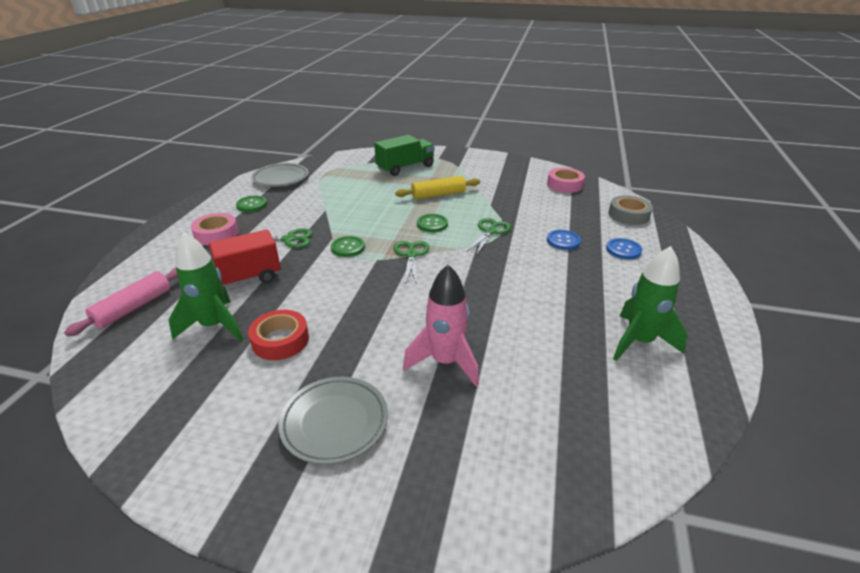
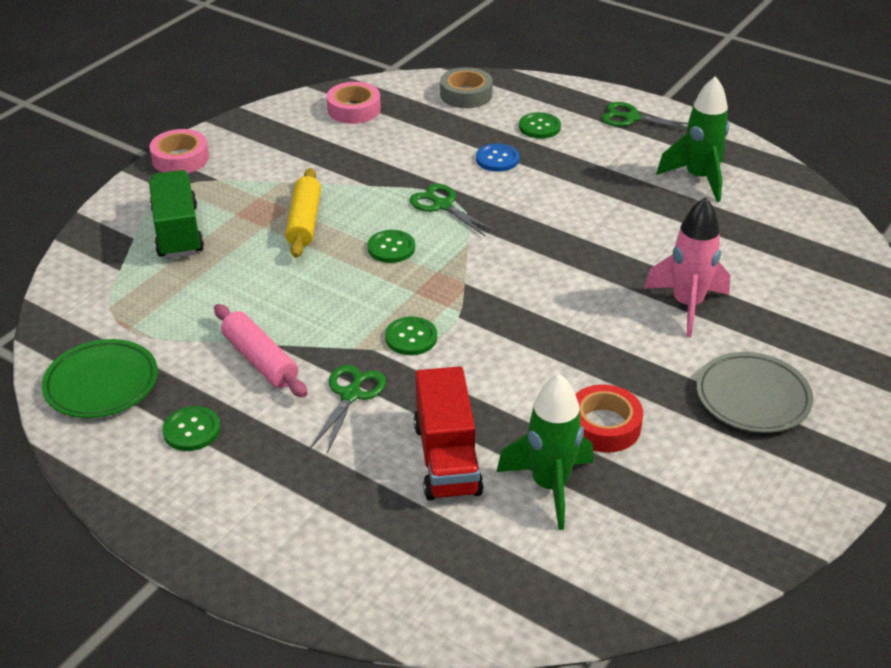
camera: 70 degrees left, 5 degrees up
(133, 307) = (465, 577): pink rolling pin -> pink rolling pin (260, 360)
(216, 234) = (279, 480): pink tape -> pink tape (180, 159)
(281, 178) = (101, 384): grey plate -> green plate
(411, 255) = (464, 284): green scissors -> green scissors (631, 118)
(623, 250) = (539, 127): blue button -> green button

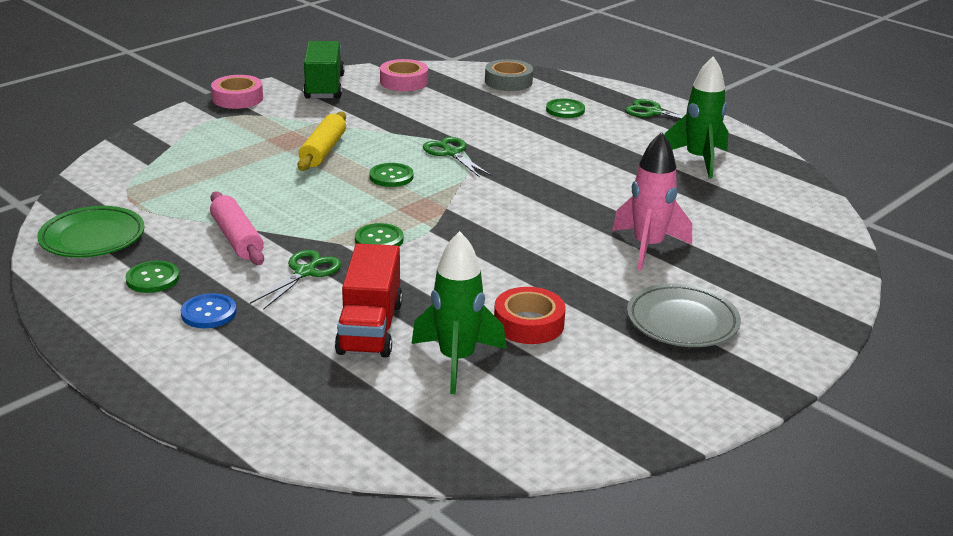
camera: 10 degrees right, 10 degrees down
(178, 232) = (210, 145): green truck -> green truck (324, 87)
(497, 159) = (516, 127): blue button -> blue button (209, 313)

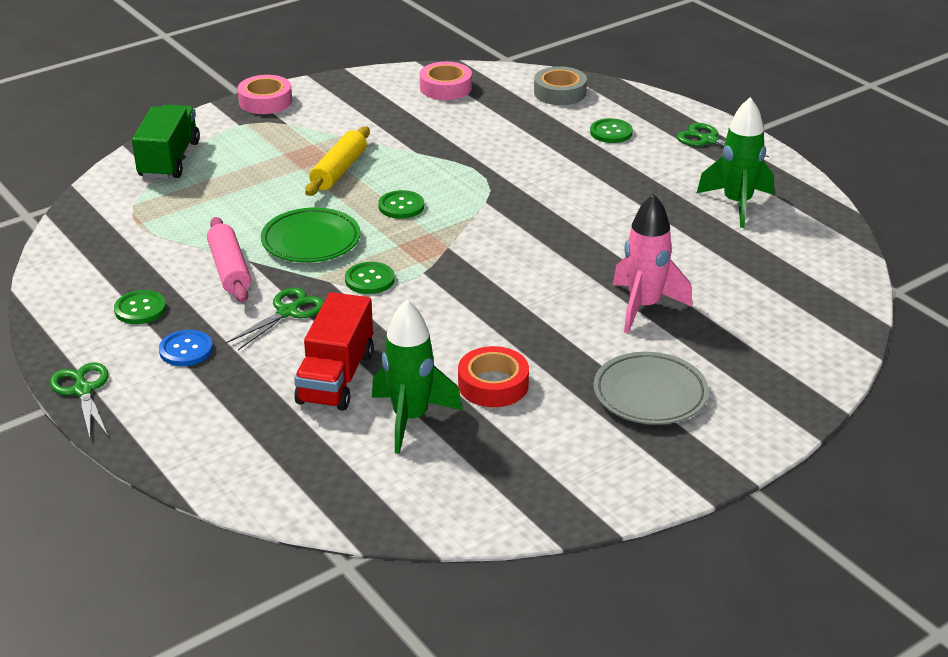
camera: 10 degrees right, 5 degrees up
(92, 238) = (91, 260): green plate -> green plate (311, 241)
(324, 87) = (359, 91): green truck -> green truck (169, 160)
(451, 153) = (471, 181): green scissors -> green scissors (83, 390)

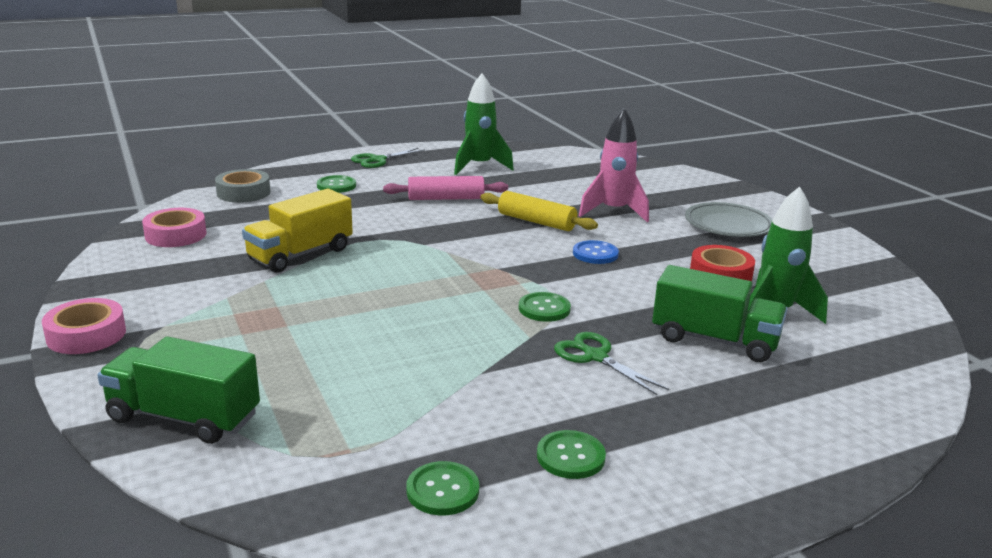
camera: 80 degrees left, 10 degrees down
(83, 390) = (753, 510): green scissors -> none
(186, 350) = (664, 425): blue button -> blue button (595, 254)
(229, 270) = (498, 386): pink rolling pin -> pink rolling pin (446, 198)
(311, 241) = (455, 332): green plate -> none
(336, 377) = (714, 340): red truck -> green truck
(339, 171) = (311, 304): yellow rolling pin -> yellow rolling pin (536, 221)
(401, 206) = (409, 280): green button -> green button (442, 490)
(432, 148) = (300, 254): none -> yellow truck

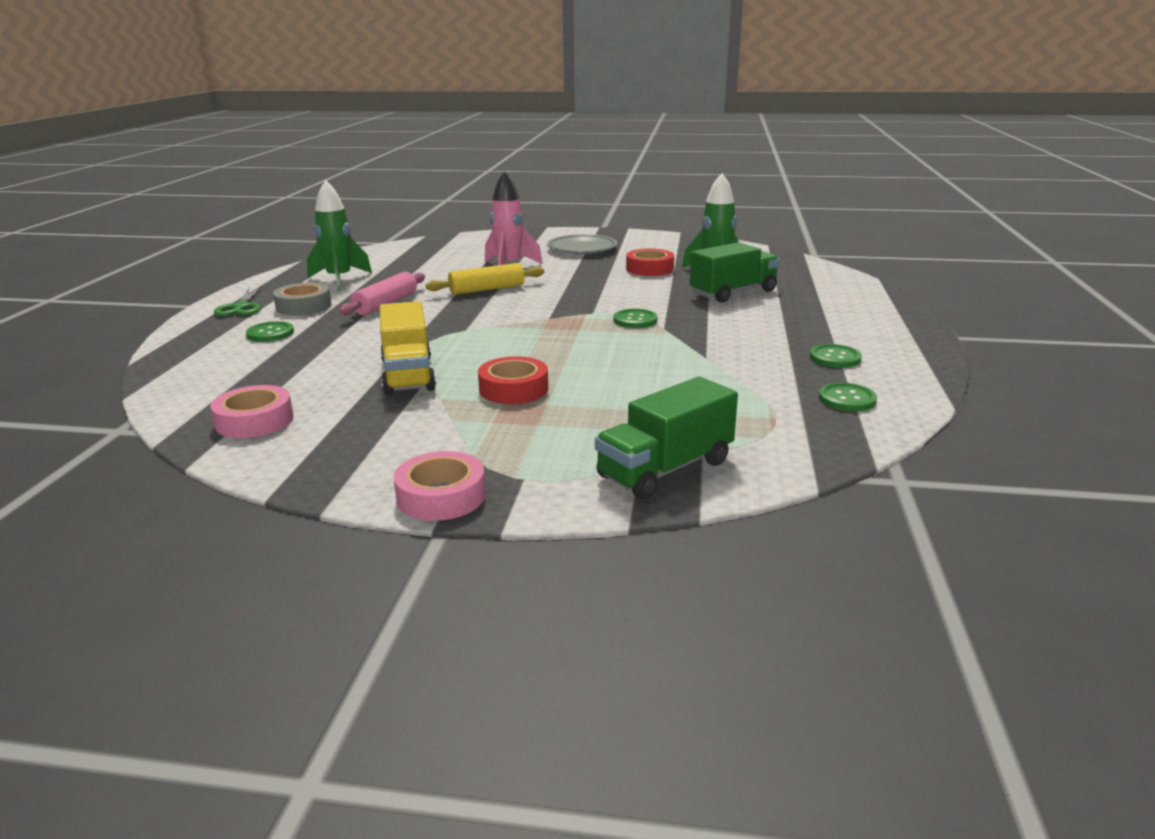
camera: 55 degrees left, 0 degrees up
(243, 193) = (201, 373): grey tape -> grey tape (303, 306)
(308, 302) = (513, 389): none -> red tape
(595, 254) = (570, 288): blue button -> none
(595, 356) = (720, 323): green scissors -> none

